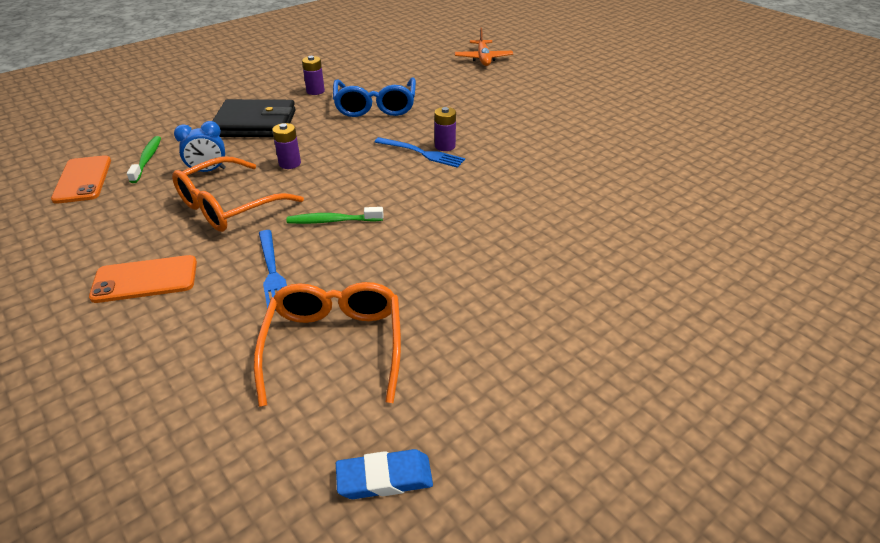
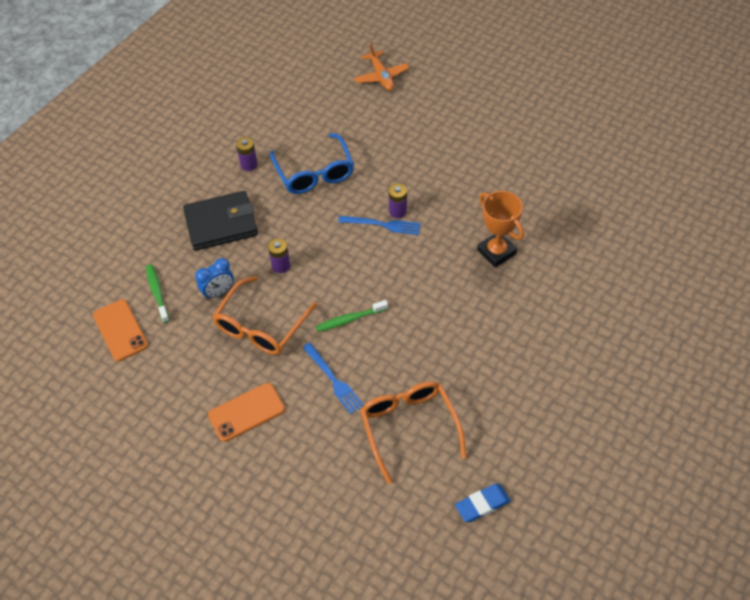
camera: 15 degrees left, 15 degrees up
(543, 198) = (496, 252): none -> orange trophy

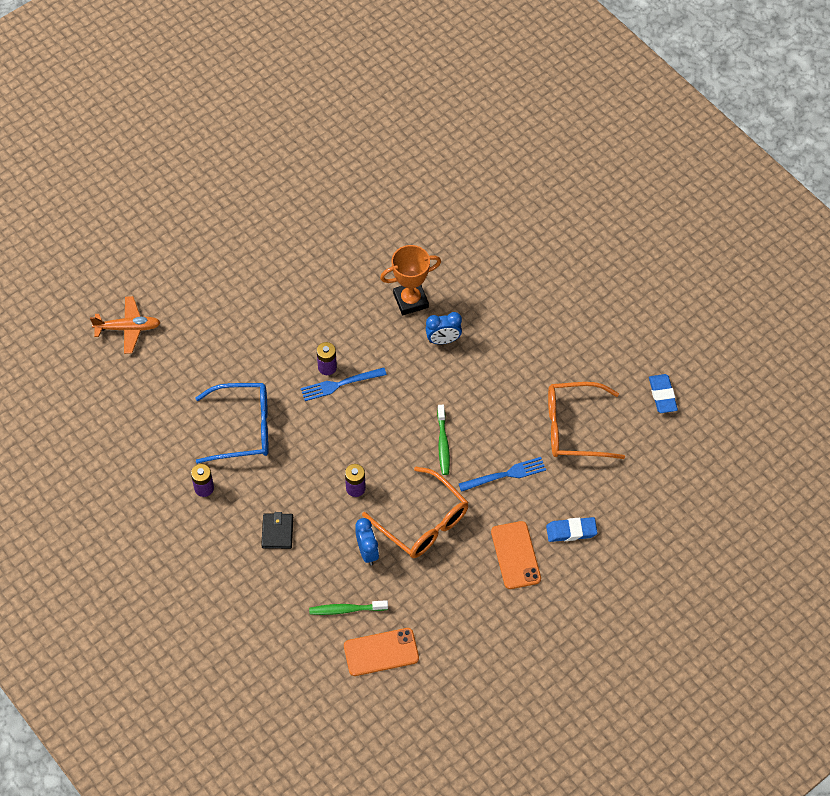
camera: 75 degrees left, 5 degrees up
(221, 224) = (277, 532): black wallet -> black wallet, size x0.51
(287, 455) = (571, 531): none -> blue eraser
(383, 225) = (339, 384): blue fork -> blue fork turned 135 degrees counterclockwise
(464, 289) = (443, 340): none -> blue clock

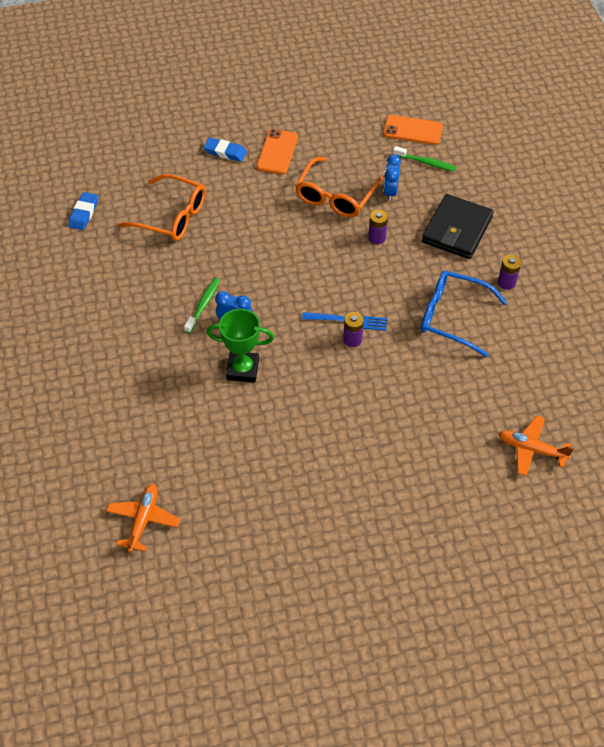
camera: 155 degrees left, 5 degrees down
(277, 532) = (457, 230): black wallet -> black wallet, size x1.98
(410, 300) = (242, 369): orange trophy -> green trophy
(417, 154) = (143, 519): none -> orange plane
(423, 522) = (335, 196): orange glasses -> orange glasses turned 135 degrees counterclockwise
(443, 444) = (286, 243): green toothbrush -> green toothbrush (203, 305)
(506, 474) = (249, 204): blue fork -> none

